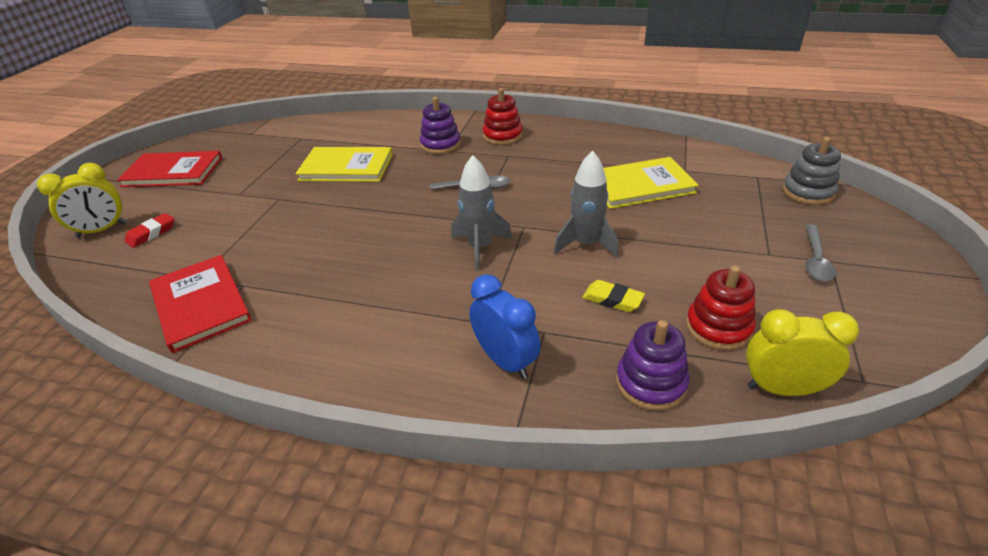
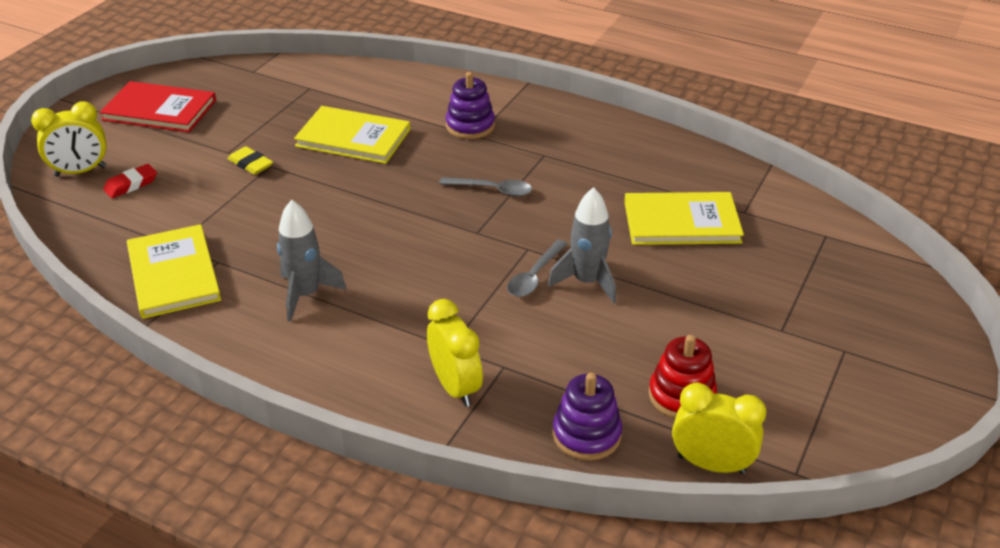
camera: 10 degrees right, 0 degrees up
(200, 304) = (173, 274): red book -> yellow book
(480, 247) = (471, 264): grey rocket -> grey rocket (306, 295)
(502, 136) = (548, 126): red stacking toy -> none
(505, 361) = (455, 387): blue clock -> yellow clock
(612, 299) = (587, 347): yellow eraser -> yellow eraser (251, 164)
(808, 192) = (873, 266): grey stacking toy -> none
(815, 260) = (829, 346): grey spoon -> grey spoon (534, 276)

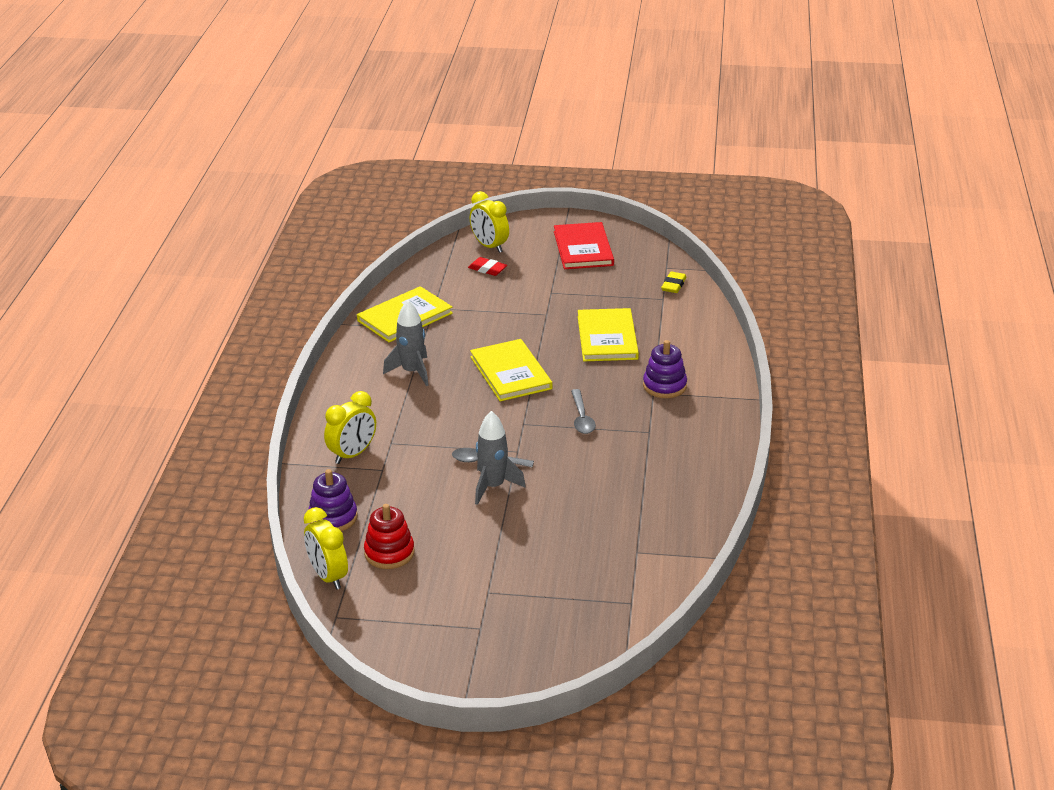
camera: 70 degrees right, 5 degrees down
(251, 164) = (542, 306): yellow eraser -> yellow eraser (673, 285)
(681, 222) = (599, 520): yellow book -> yellow book (510, 373)
(711, 464) = (328, 576): yellow clock -> yellow clock turned 150 degrees clockwise

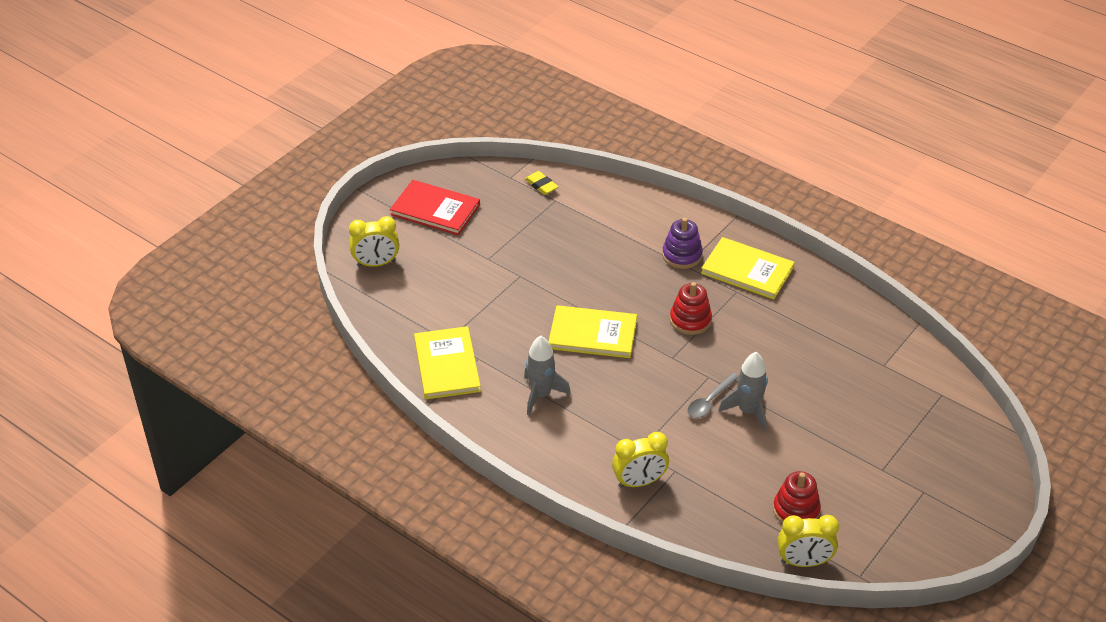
camera: 60 degrees left, 10 degrees up
(333, 518) = (723, 529): purple stacking toy -> none
(352, 454) = (639, 482): yellow clock -> yellow clock turned 90 degrees clockwise
(487, 269) = (414, 281): red eraser -> none
(581, 418) = (690, 320): grey spoon -> red stacking toy
(607, 338) = (587, 256): yellow book -> yellow book (747, 270)

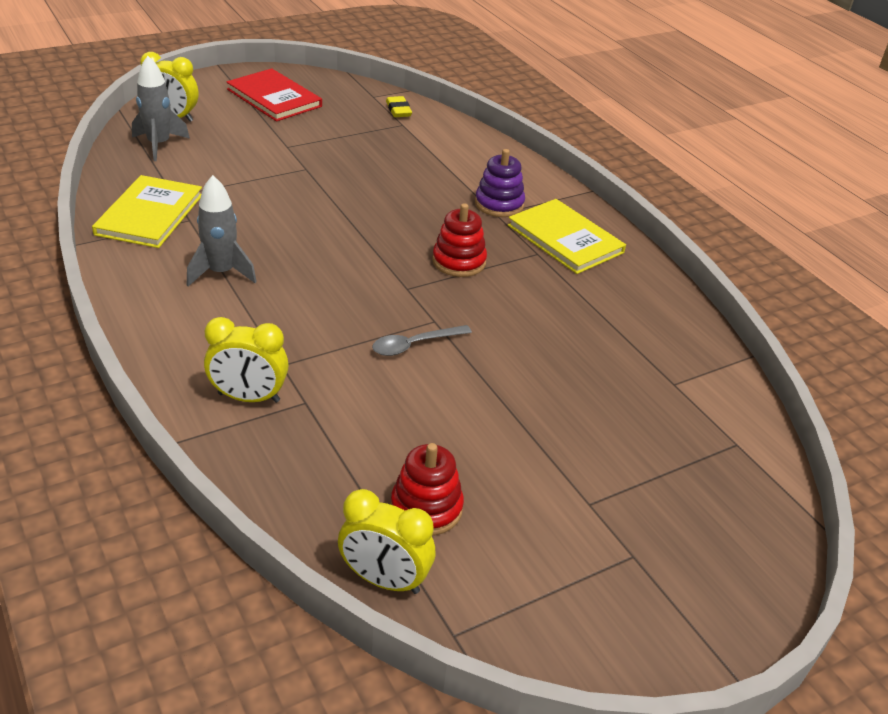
camera: 20 degrees right, 5 degrees down
(592, 334) = (334, 239): yellow book -> none
(748, 411) = (454, 371): grey rocket -> grey rocket (159, 145)

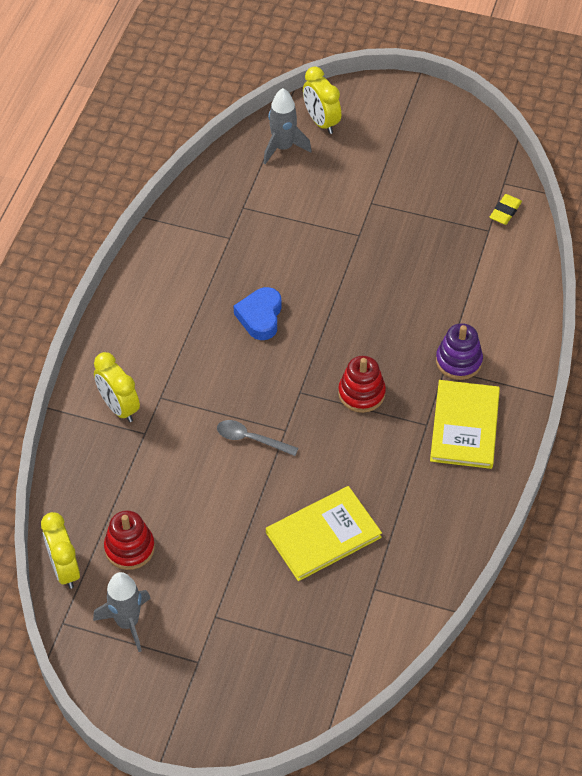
camera: 50 degrees right, 15 degrees up
(149, 214) = (210, 217): yellow book -> yellow book (323, 535)
(221, 272) = (201, 299): grey rocket -> grey rocket (127, 622)
(274, 98) = (421, 140): red book -> none
(296, 257) = (260, 317): none -> blue heart

